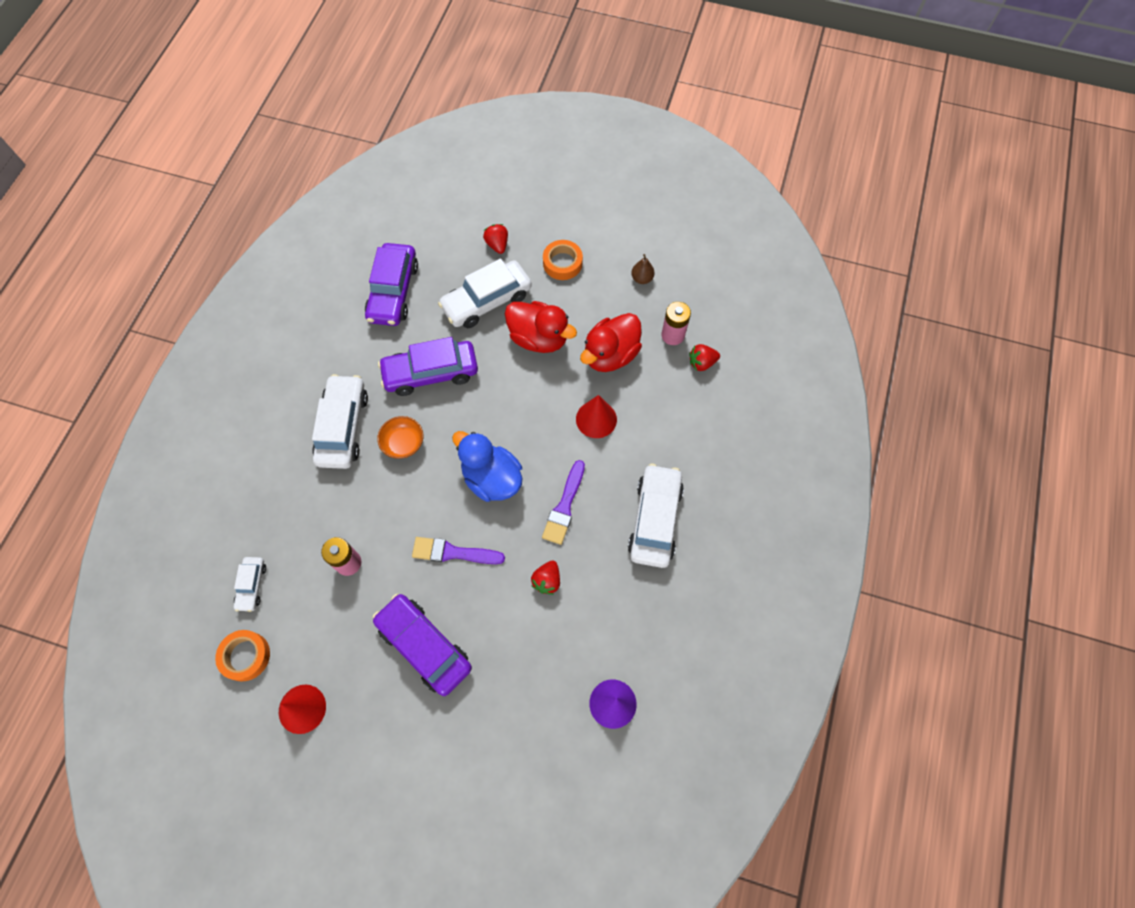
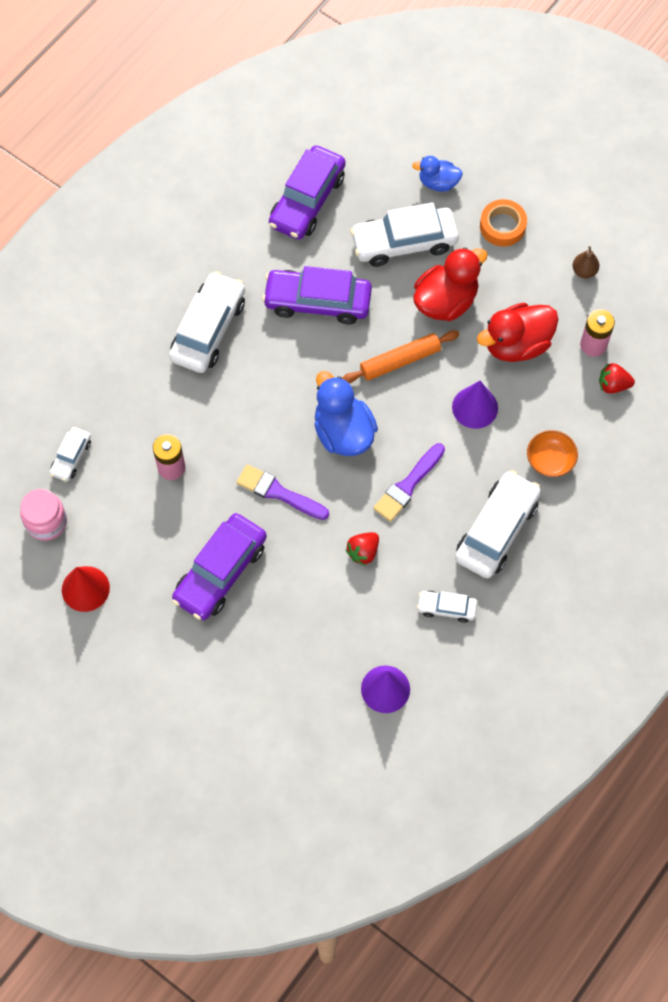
camera: 20 degrees right, 0 degrees up
(245, 656) = (46, 522): orange tape -> pink jar
(403, 443) = (265, 366): orange bowl -> orange bowl (550, 460)
(424, 646) = (220, 572): purple car -> purple car turned 120 degrees counterclockwise
(497, 245) = (438, 183): red strawberry -> blue duck
(519, 400) = (400, 361): none -> orange rolling pin
(539, 338) = (446, 301): red duck -> red duck turned 90 degrees counterclockwise
(596, 419) = (475, 407): red cone -> purple cone
(638, 606) = (446, 608): none -> white car

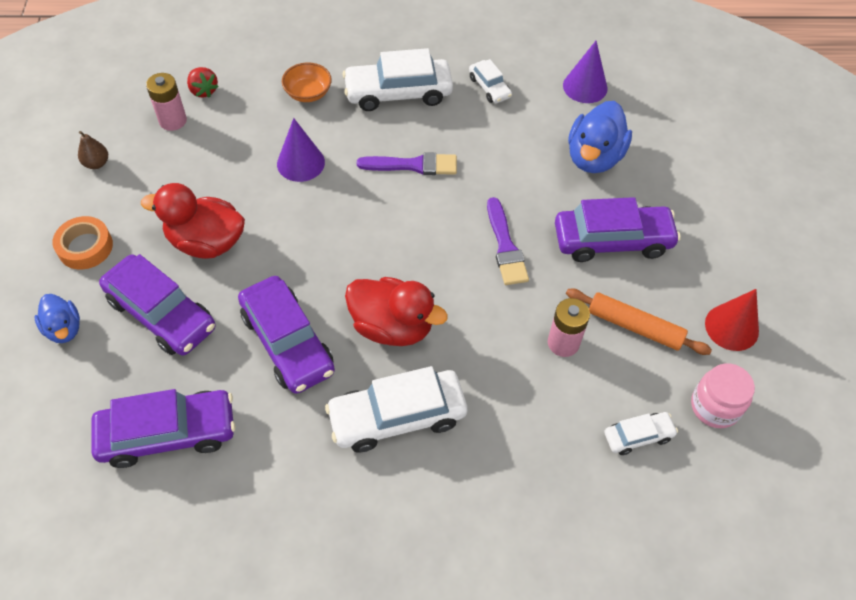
camera: 130 degrees left, 10 degrees down
(343, 432) = (406, 237): blue duck -> blue duck (594, 157)
(363, 552) = (497, 160): red strawberry -> none
(400, 361) = (299, 239): orange rolling pin -> orange rolling pin (635, 326)
(404, 242) = (161, 314): white car -> purple car
(516, 344) = (213, 169): red duck -> red duck (392, 326)

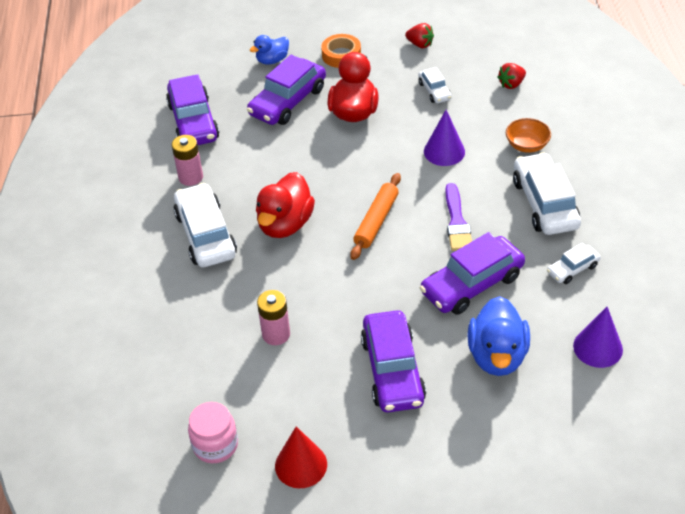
camera: 90 degrees right, 10 degrees down
(97, 163) = (420, 44): brown pear -> red strawberry
(173, 120) = (473, 74): pink battery -> pink battery (191, 177)
(287, 342) = (267, 168): purple car -> purple car (472, 284)
(505, 246) = (374, 291): purple brush -> none
(594, 157) = (497, 356): blue duck -> blue duck turned 105 degrees counterclockwise
(635, 326) = (296, 386): orange rolling pin -> orange rolling pin (376, 221)
(638, 436) = (187, 386): white car -> white car (434, 91)

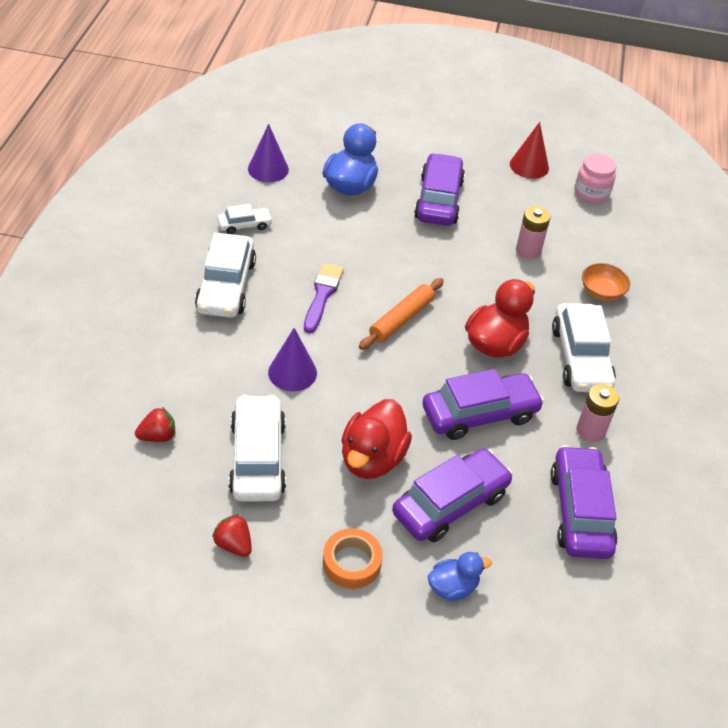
camera: 170 degrees left, 0 degrees up
(434, 91) = (257, 458): white car -> white car, size x1.94
(472, 284) = (340, 239): purple car -> purple car (480, 414)
(526, 145) = (198, 351): orange bowl -> orange bowl (601, 292)

